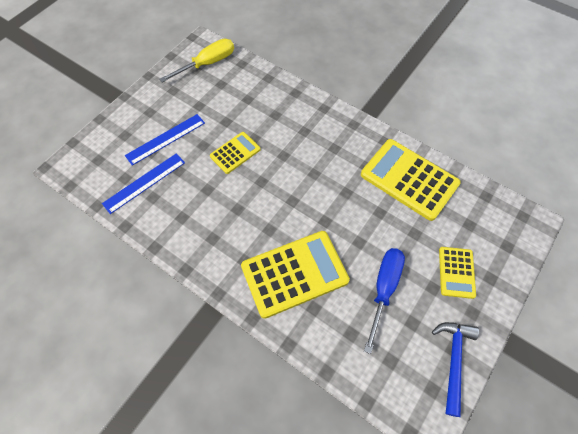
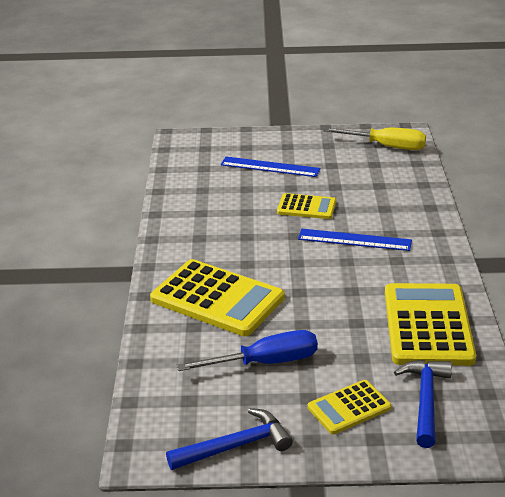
camera: 55 degrees right, 30 degrees down
(144, 183) = (211, 179): blue ruler -> blue ruler (354, 240)
(473, 229) = (425, 400): none -> blue hammer

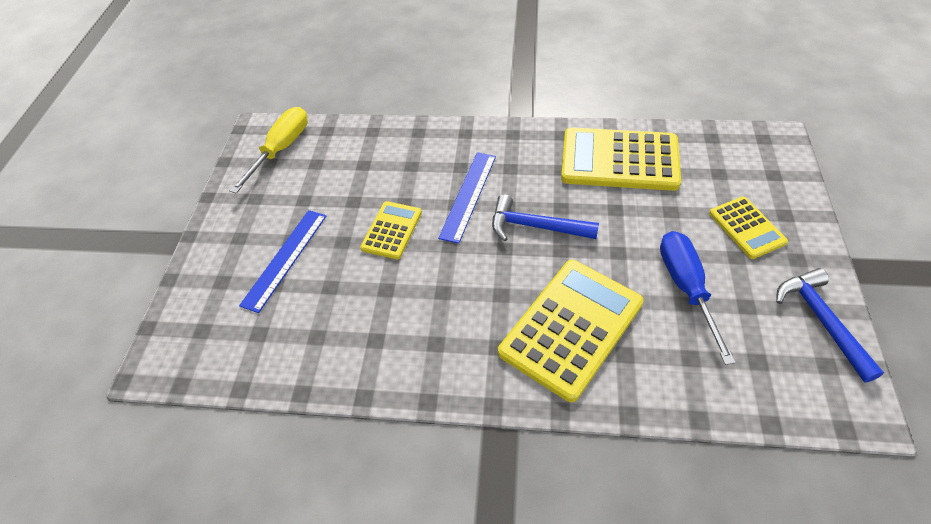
camera: 80 degrees left, 20 degrees up
(425, 400) = (727, 175): blue hammer -> blue hammer (535, 226)

